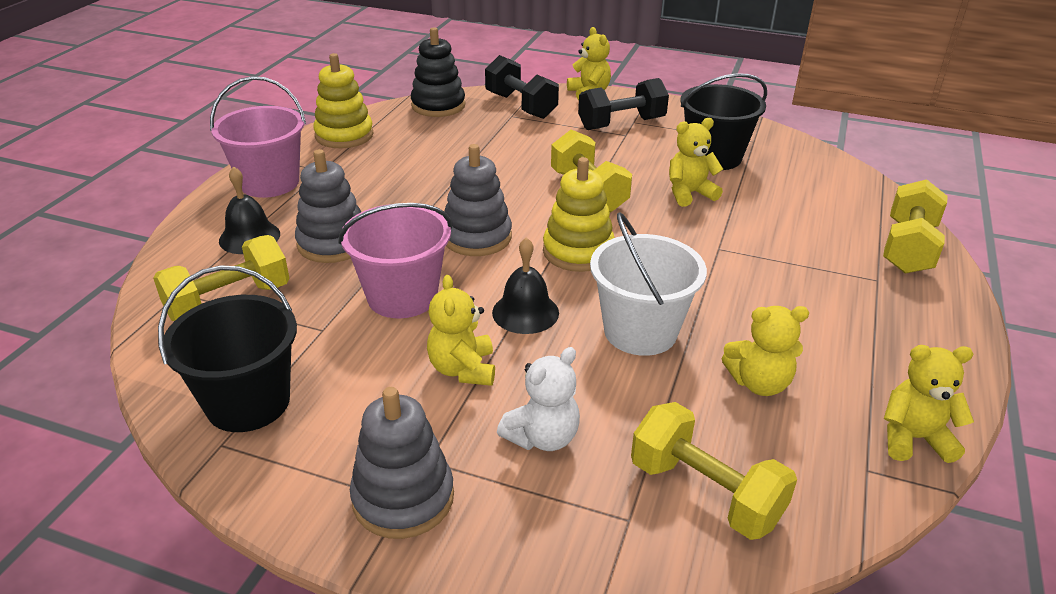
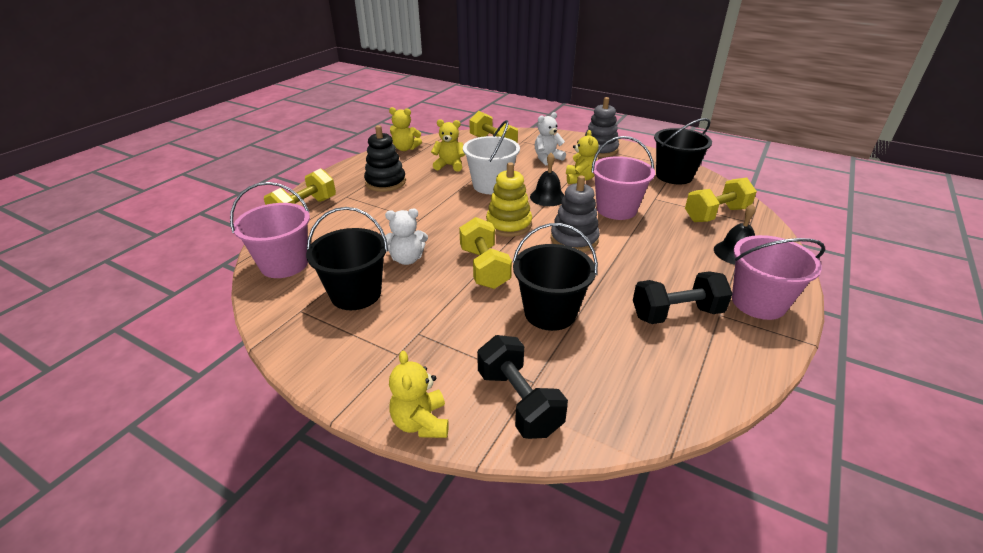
camera: 170 degrees left, 0 degrees up
(333, 243) = (673, 243): grey stacking toy -> none
(344, 135) = (723, 364): yellow stacking toy -> none
(438, 105) = (626, 415): black stacking toy -> black stacking toy (385, 182)
(502, 157) = (550, 313): none -> black bucket
(621, 124) = (413, 351): black dumbbell -> black dumbbell (676, 314)
(689, 193) = (407, 259): yellow teddy bear -> white teddy bear
(828, 177) = (284, 264): none -> pink bucket

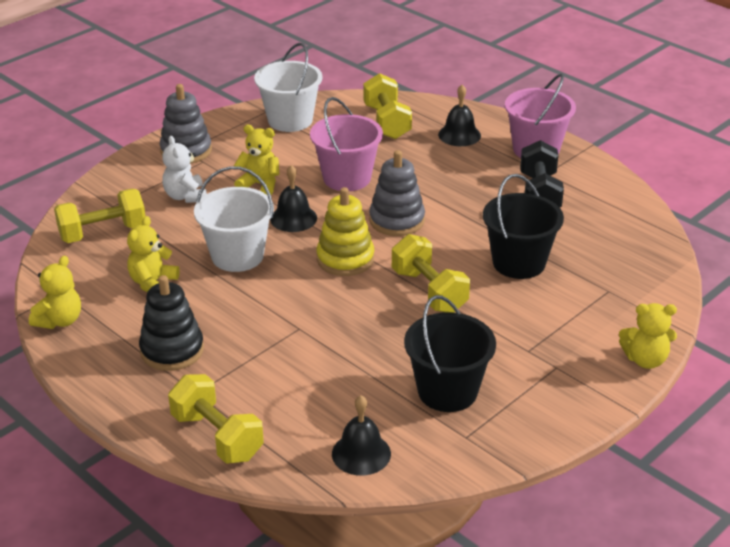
camera: 75 degrees left, 0 degrees up
(284, 264) = (361, 453): pink bucket -> black bell
(407, 259) = (389, 346): white teddy bear -> none
(484, 268) = (429, 291): yellow dumbbell -> yellow dumbbell turned 60 degrees clockwise
(519, 402) = (630, 302): black dumbbell -> none
(674, 176) = (290, 120): black bucket -> white bucket

